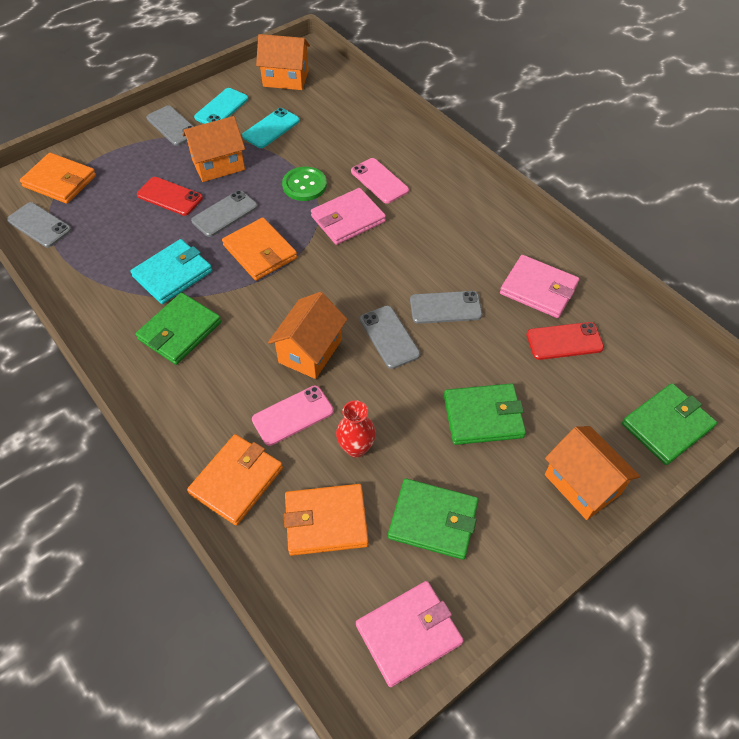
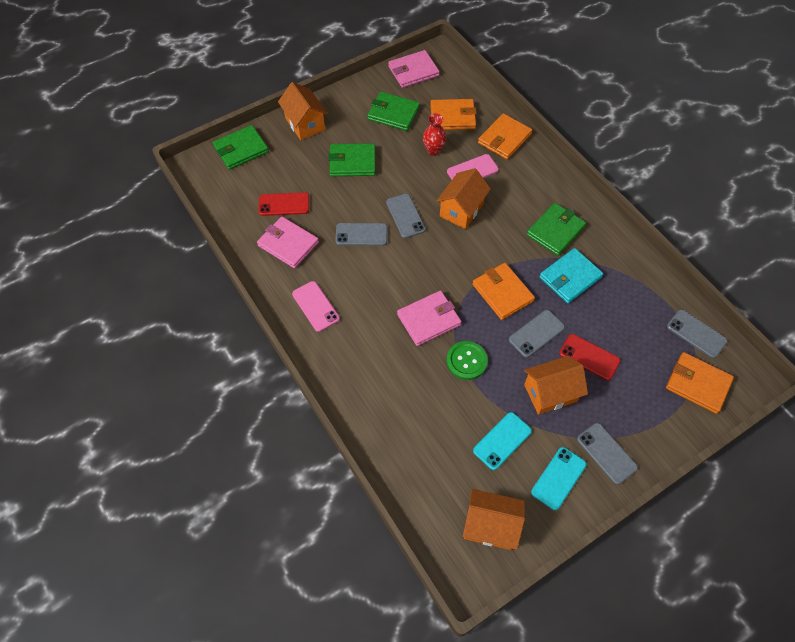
camera: 175 degrees left, 5 degrees up
(379, 181) = (397, 360): pink phone -> pink phone (315, 306)

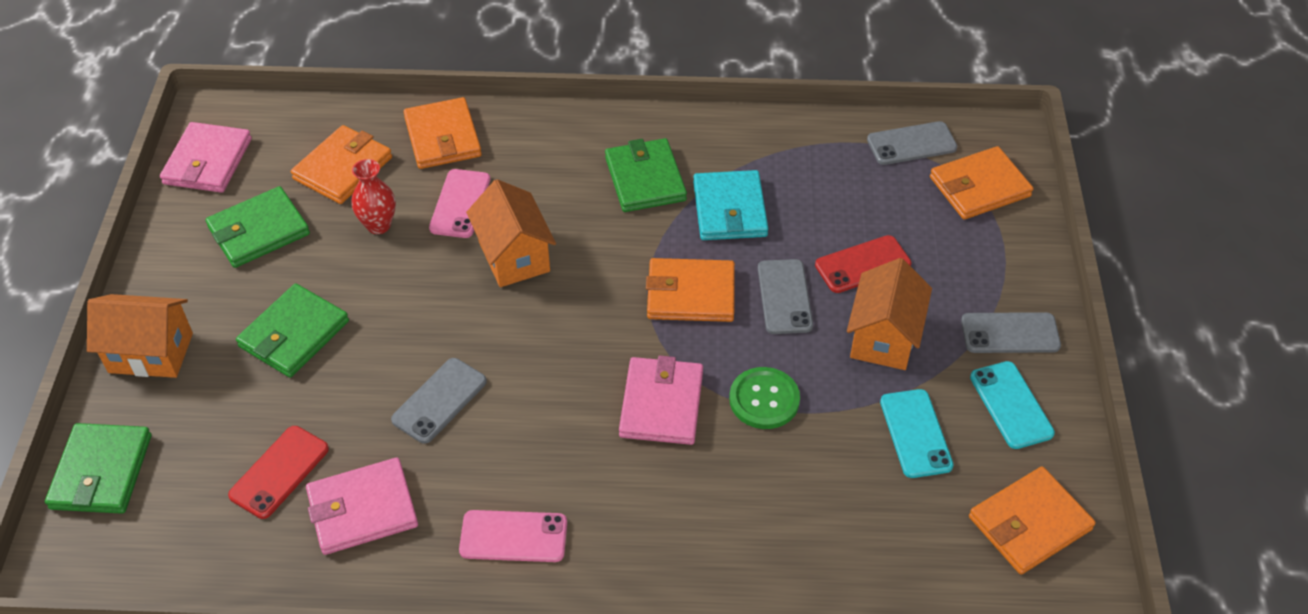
camera: 55 degrees left, 10 degrees down
(405, 216) = (459, 327): grey phone -> none
(490, 525) = (1029, 523): orange house -> orange wallet

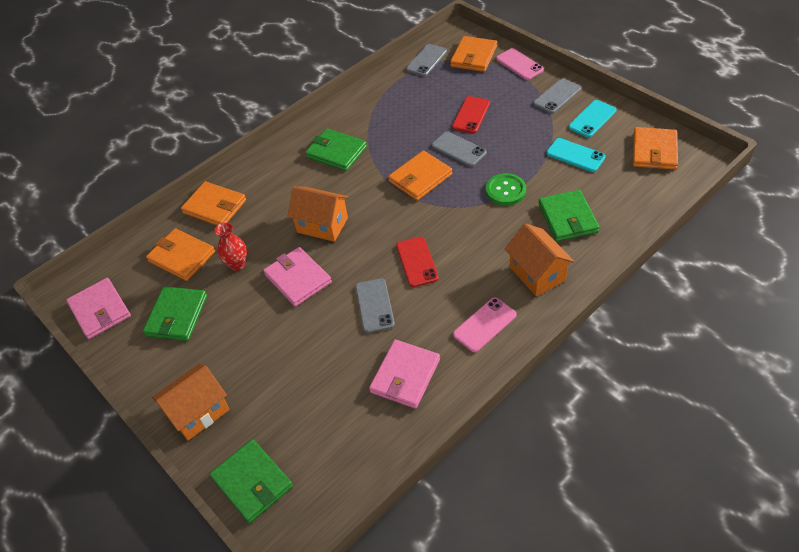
camera: 40 degrees left, 0 degrees up
(279, 472) = (344, 398): red phone -> red phone (417, 262)
(294, 334) = (263, 340): green wallet -> green wallet (567, 218)
(343, 168) = (182, 257): orange wallet -> orange wallet turned 45 degrees counterclockwise
(460, 204) = (265, 225): pink phone -> pink phone (519, 64)
(661, 404) = (469, 226): pink wallet -> pink wallet (298, 278)
(729, 209) = (389, 136): turquoise wallet -> none
(883, 337) = (516, 133): orange house -> orange house (537, 273)
(1011, 405) = (592, 119): turquoise phone -> turquoise phone turned 75 degrees counterclockwise

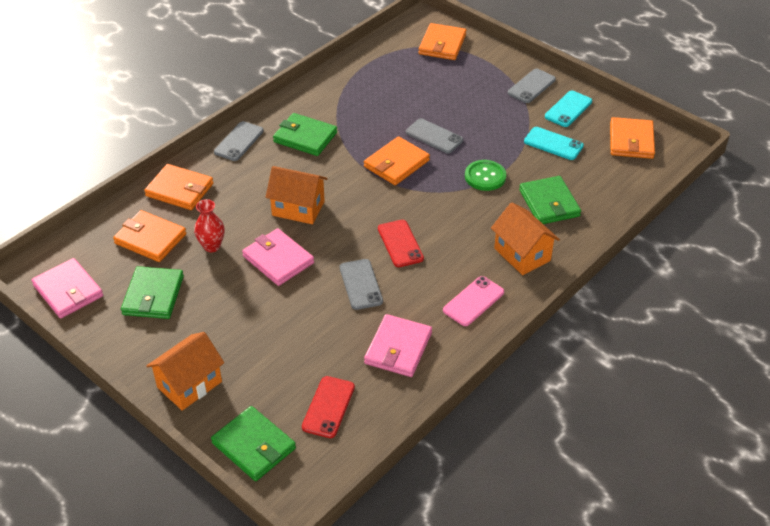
camera: 10 degrees left, 5 degrees down
(426, 60) = (392, 47): grey phone -> grey phone (239, 141)
(471, 115) = (444, 103): red phone -> red phone (328, 407)
(519, 64) = (490, 53): pink phone -> none

